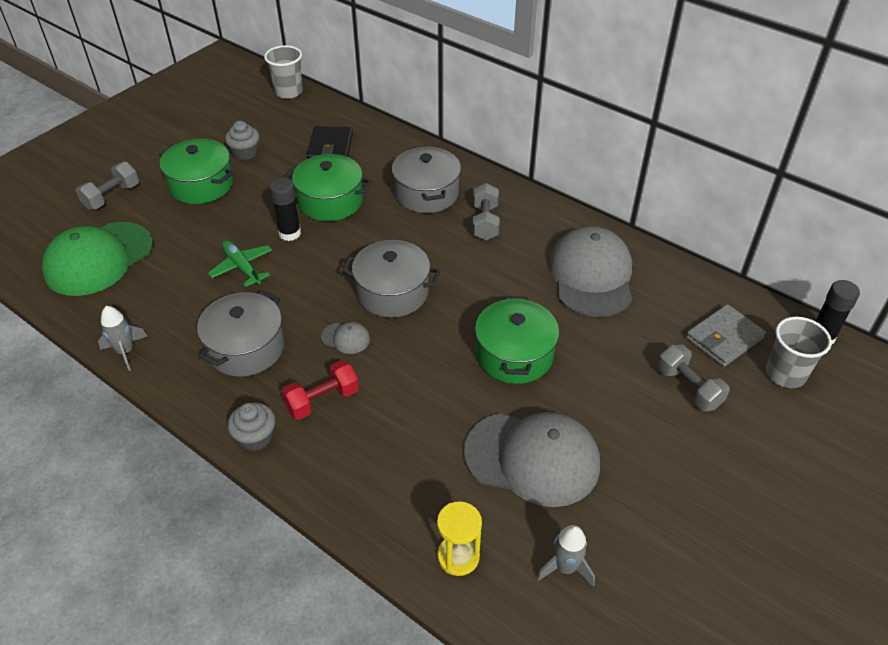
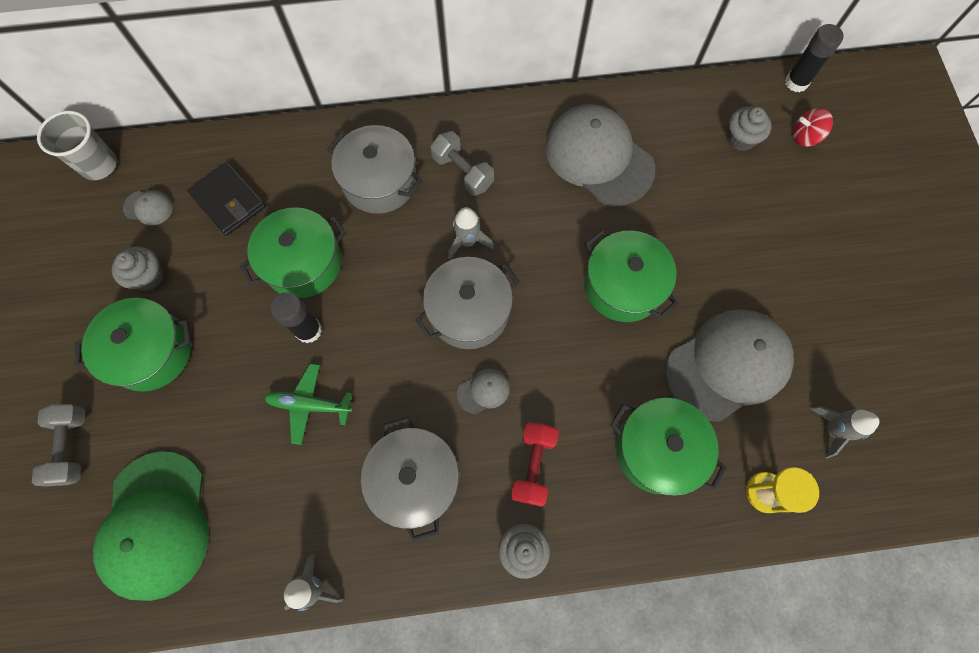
camera: 45 degrees left, 25 degrees up
(287, 124) = (149, 207): none -> grey cap
(414, 462) = (657, 450): none -> green pot
(440, 258) = (468, 241): none -> grey rocket
(688, 388) = (761, 205): grey dumbbell -> none
(724, 338) = (741, 138): grey wallet -> grey cupcake
(785, 374) = (804, 137): grey cup -> red spinning top

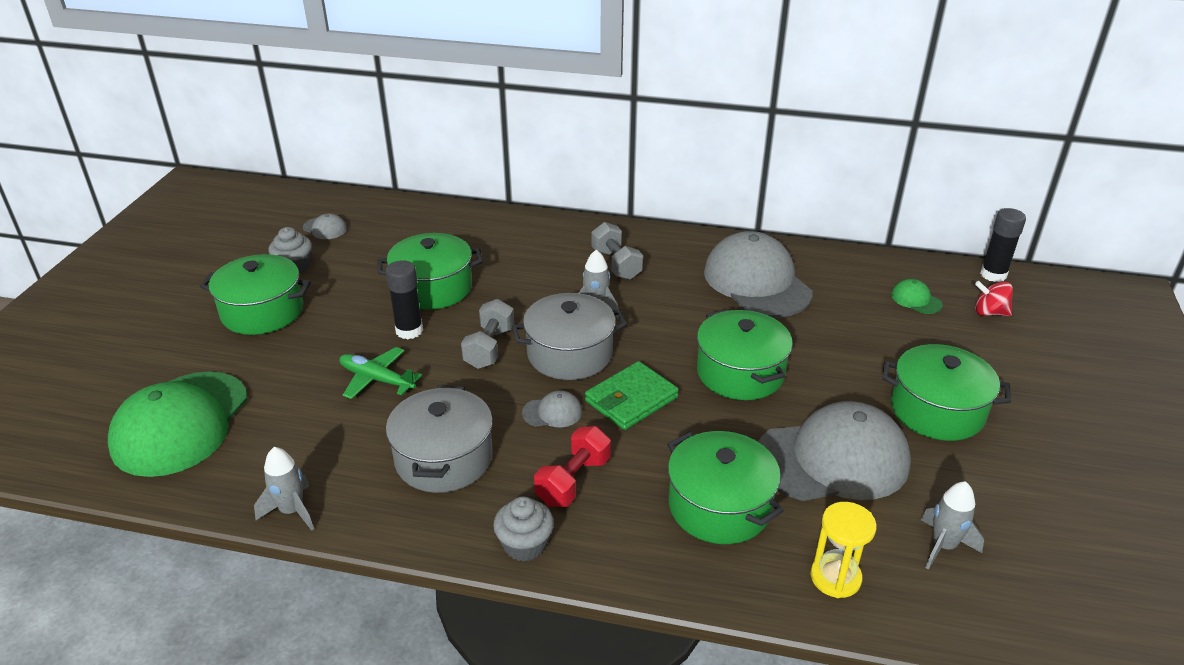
camera: 20 degrees right, 35 degrees down
(72, 447) = (150, 353): grey dumbbell -> grey dumbbell (489, 348)
(99, 165) = (303, 197): grey cup -> none
(229, 201) = (394, 238): black wallet -> none
(379, 181) = (535, 254): grey pot -> none
(544, 351) = (631, 399): none -> green wallet
(741, 138) = (916, 300): grey cupcake -> green cap
(792, 278) = (937, 410): none -> green pot

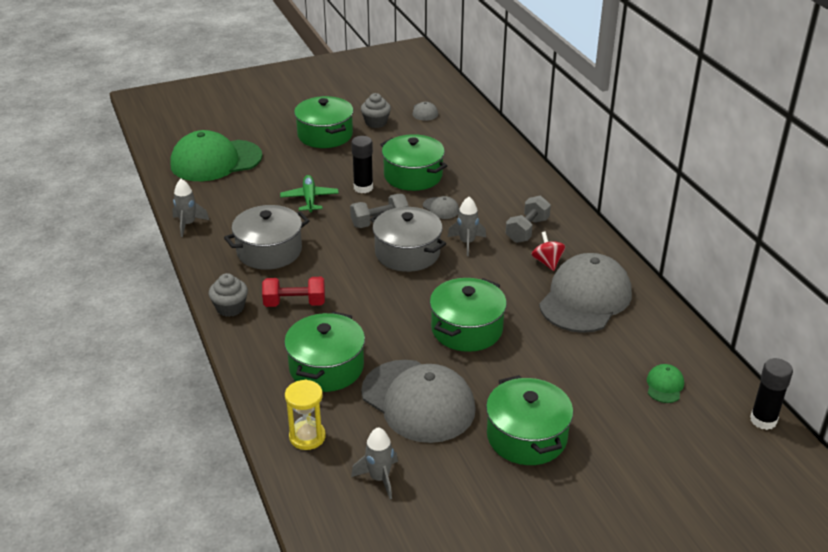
camera: 55 degrees right, 0 degrees up
(552, 412) = (345, 270): grey cap -> grey cap (441, 208)
(631, 399) = (389, 295): green wallet -> none
(989, 313) = (698, 432): red spinning top -> red spinning top (547, 262)

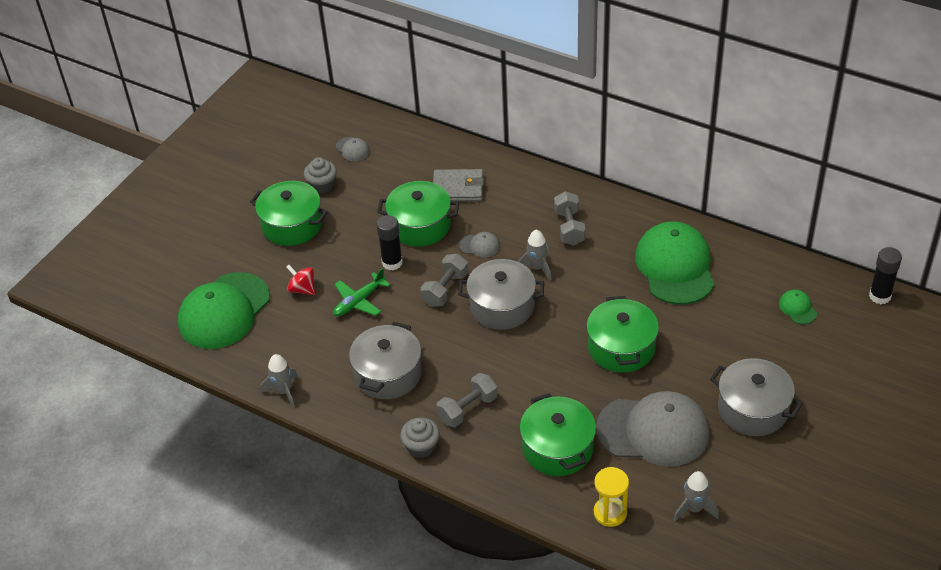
camera: 35 degrees left, 10 degrees up
(294, 303) = (467, 409): red dumbbell -> grey dumbbell
(309, 199) = (359, 301): green plane -> green plane turned 90 degrees counterclockwise
(471, 167) = (458, 188): none -> grey wallet
(526, 436) = (753, 409): green pot -> grey pot
(547, 262) = (615, 250): red spinning top -> red spinning top (302, 289)
(585, 298) = (675, 266): grey cap -> green cap

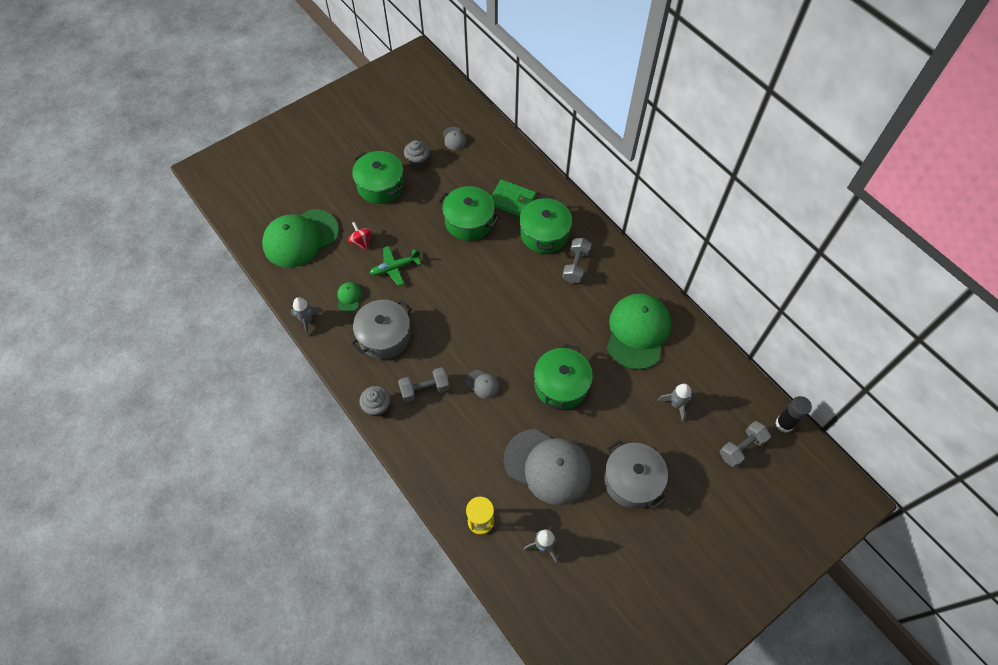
camera: 20 degrees right, 15 degrees up
(392, 262) = (434, 245): black glue stick -> none
(445, 289) = (460, 282): grey dumbbell -> grey dumbbell (741, 448)
(458, 188) = (512, 200): grey wallet -> green wallet
(480, 246) = (503, 255): grey cap -> grey cap (482, 384)
(502, 306) = (492, 313): grey pot -> none
(537, 268) = (534, 291): grey rocket -> grey rocket (676, 404)
(557, 448) = (471, 450): green pot -> green pot (544, 234)
(797, 308) = (713, 407): green cap -> green cap (349, 297)

